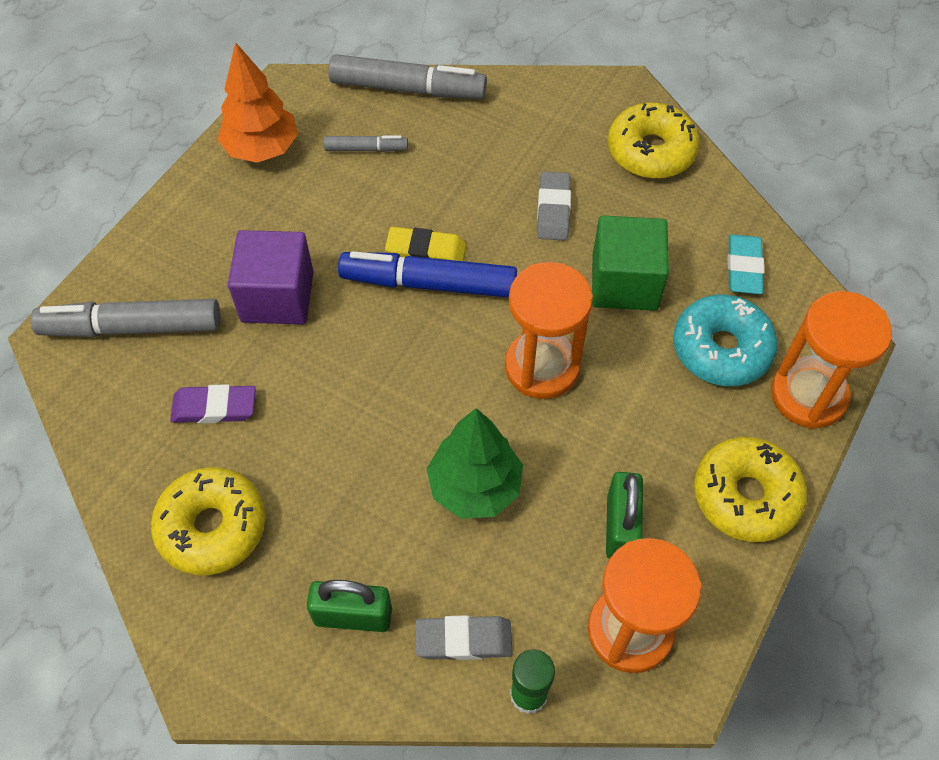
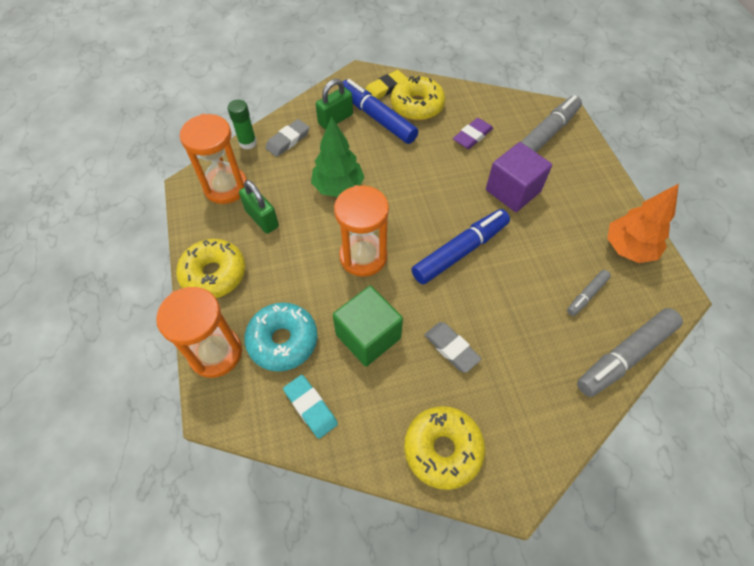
camera: 135 degrees right, 0 degrees up
(292, 559) = (377, 118): none -> blue marker
(426, 250) = (483, 266): yellow eraser -> yellow eraser (385, 88)

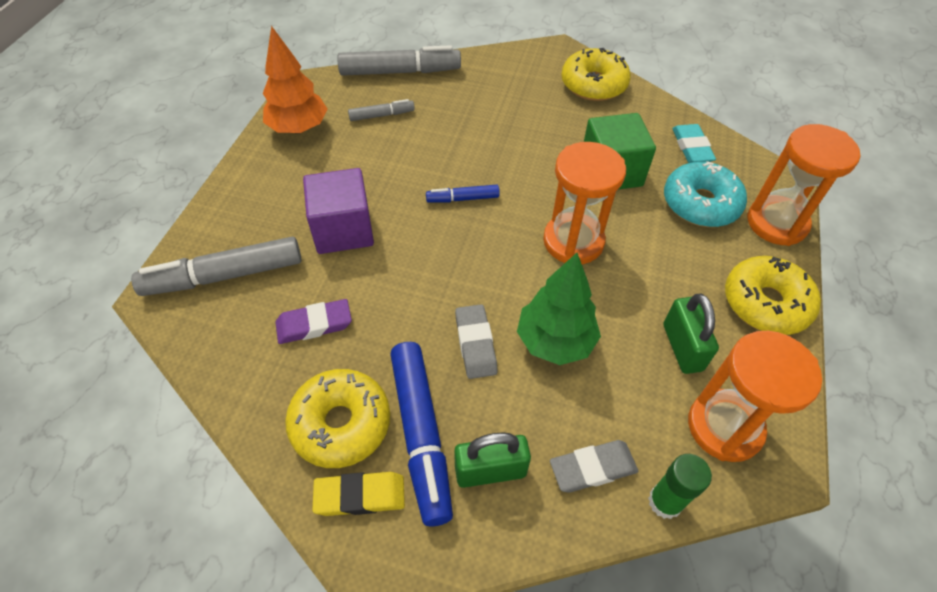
camera: 150 degrees left, 5 degrees down
(451, 348) = (539, 132): grey eraser -> grey eraser (475, 344)
(460, 251) = (462, 199): blue marker -> blue marker, size x0.51

